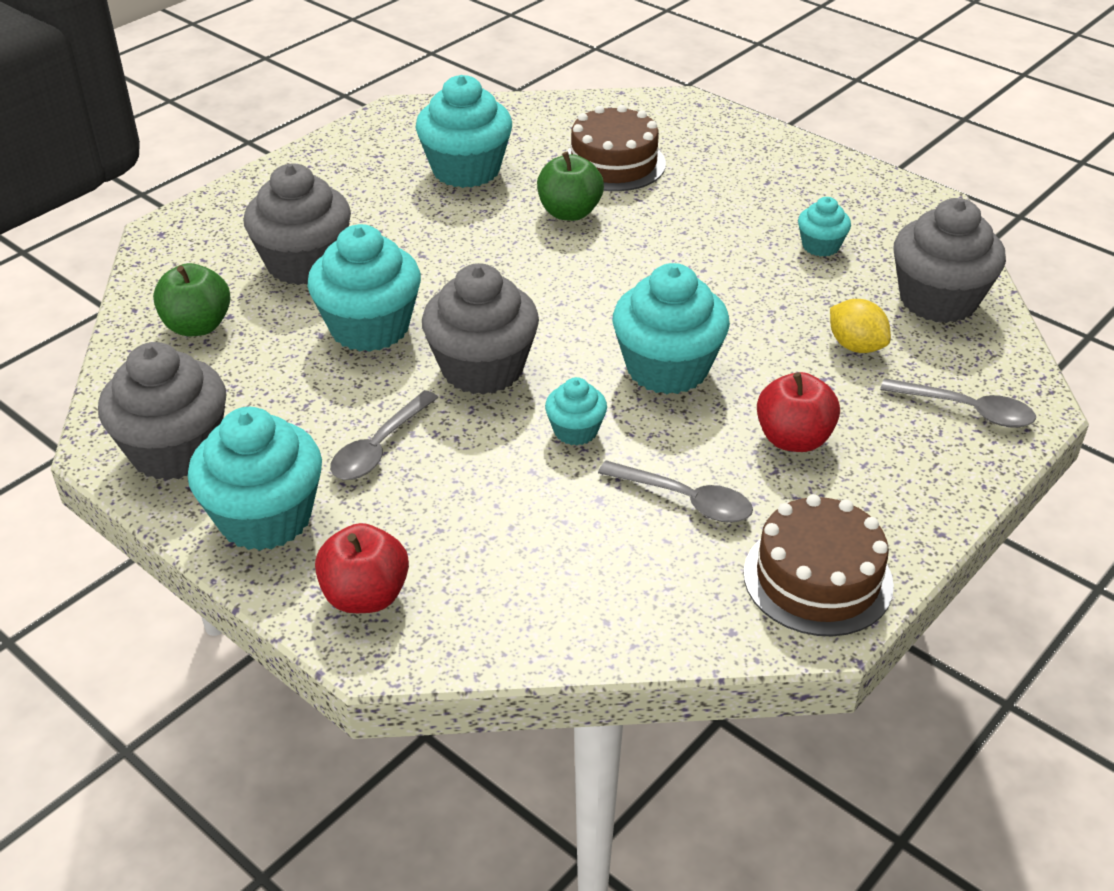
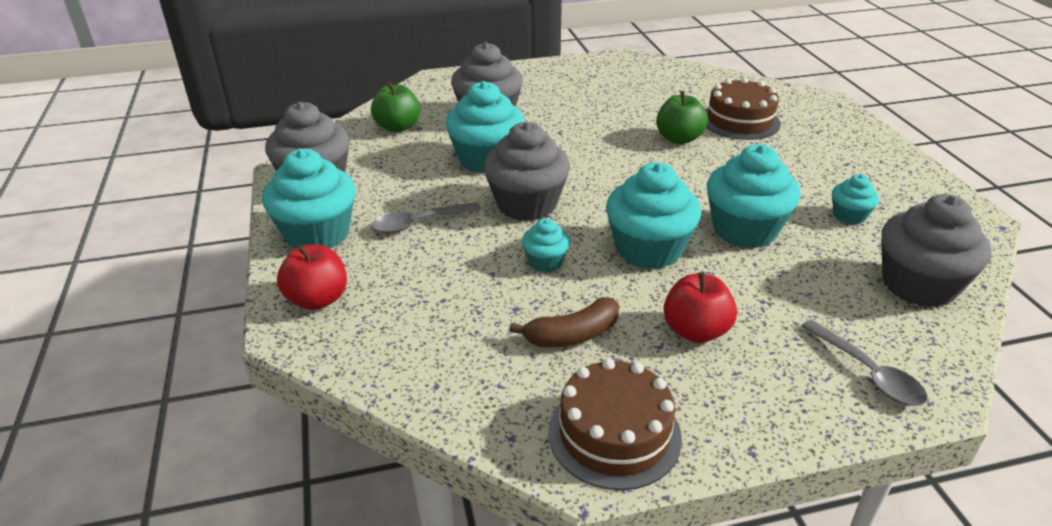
camera: 35 degrees right, 5 degrees down
(466, 170) = (637, 97): turquoise cupcake -> turquoise cupcake (745, 230)
(685, 500) = (572, 335): grey spoon -> brown banana
(856, 346) = (812, 290): yellow lemon -> none

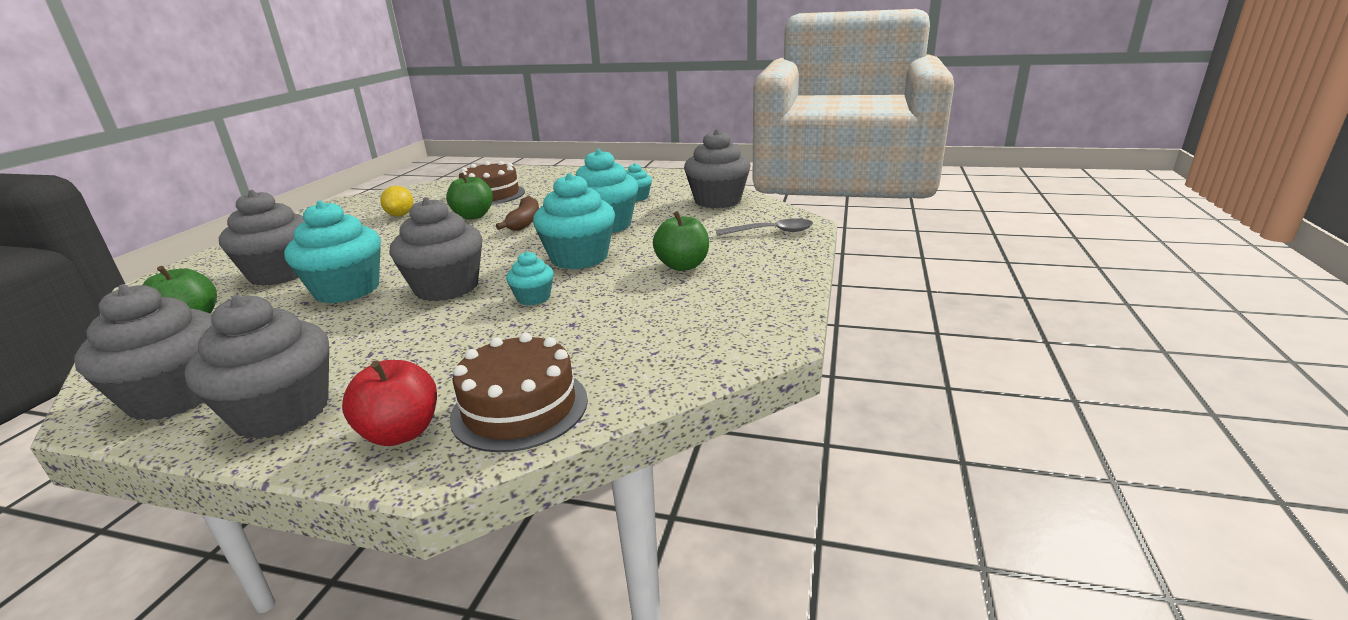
camera: 60 degrees left, 10 degrees down
(317, 234) = (282, 412): turquoise cupcake -> grey cupcake
(419, 223) = (379, 344): grey spoon -> none
(572, 335) = (633, 308): brown banana -> brown banana (525, 222)
(614, 434) = (751, 318): brown cake -> brown cake (520, 408)
(639, 101) = (400, 215): none -> yellow lemon
(695, 331) = (682, 266): red apple -> green apple

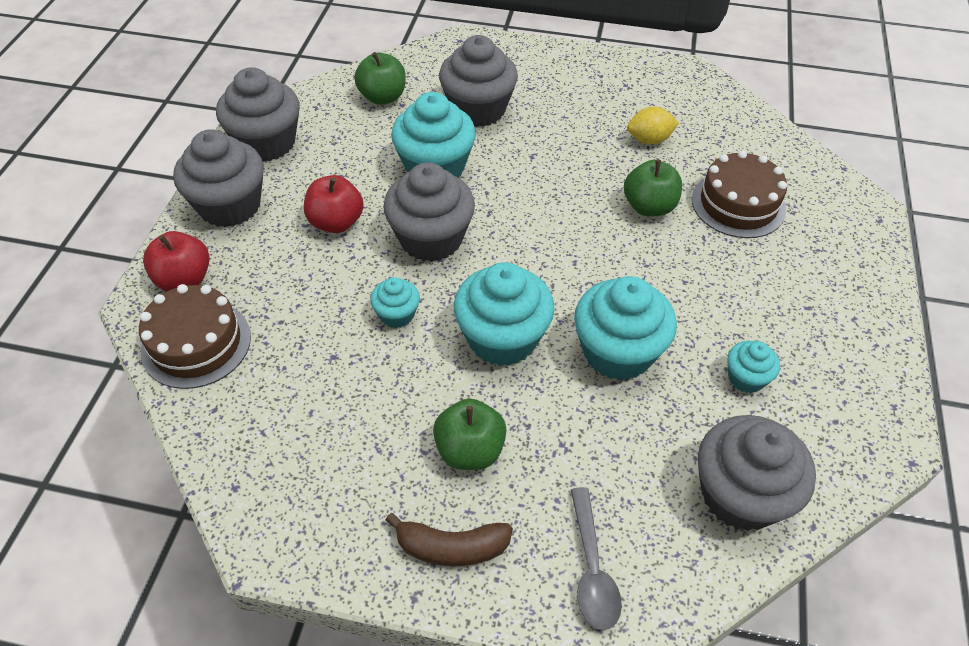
camera: 85 degrees right, 25 degrees up
(382, 335) = (336, 222): none -> red apple
(525, 222) = (626, 263): brown banana -> brown banana (451, 547)

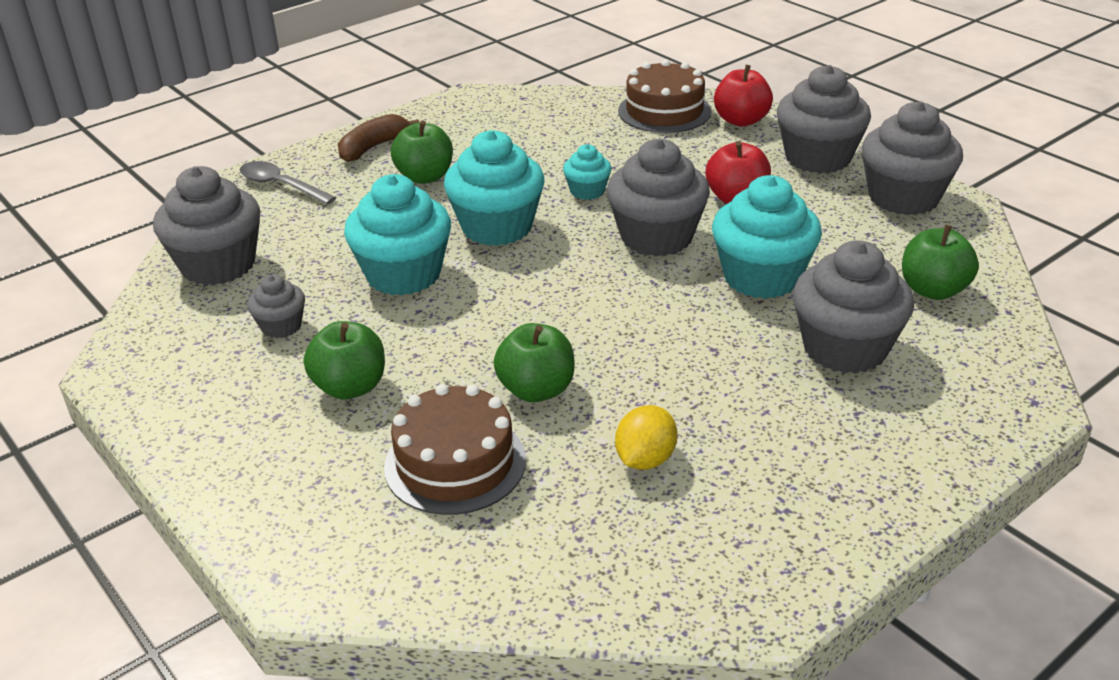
camera: 130 degrees right, 15 degrees down
(746, 378) = (281, 326): turquoise cupcake -> grey cupcake
(747, 291) = (350, 387): none -> green apple

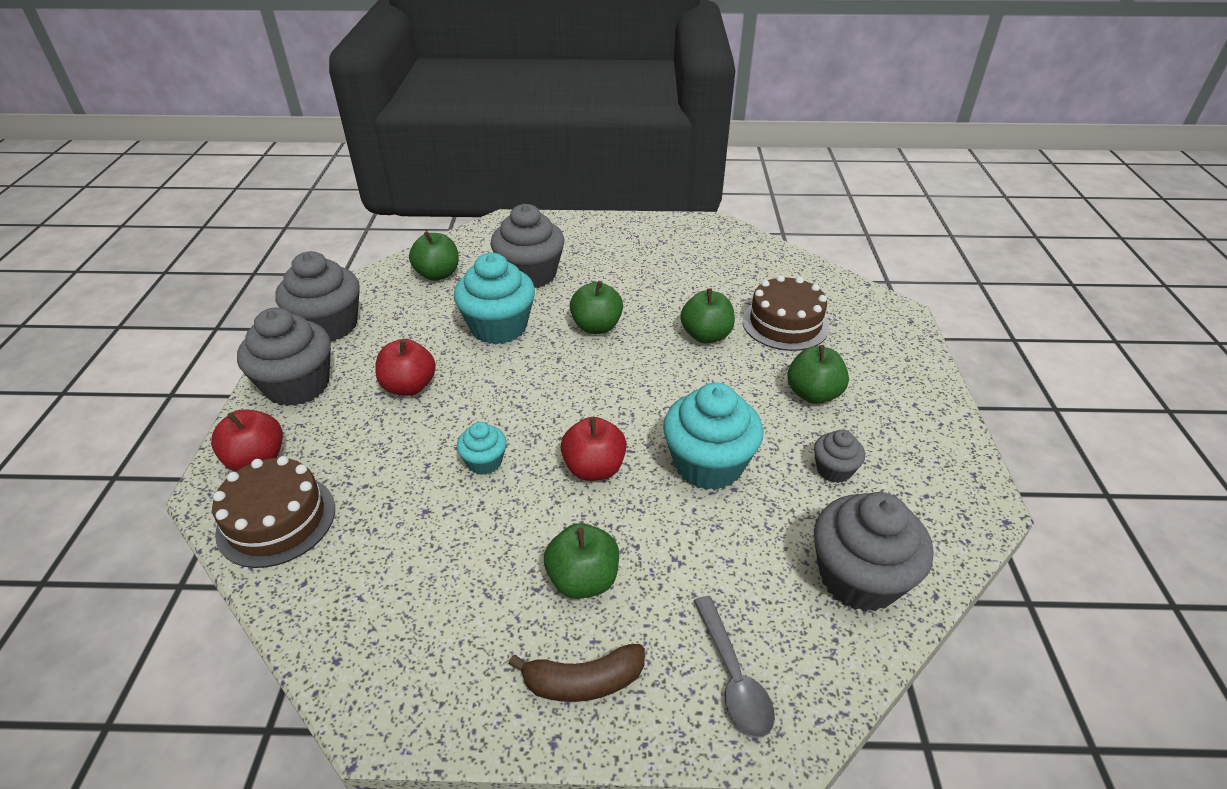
camera: 140 degrees left, 5 degrees up
(497, 227) = (594, 468): turquoise cupcake -> red apple
(645, 459) = (692, 281): yellow lemon -> none
(656, 237) = (506, 389): grey cupcake -> none
(669, 332) = (596, 327): none -> green apple

